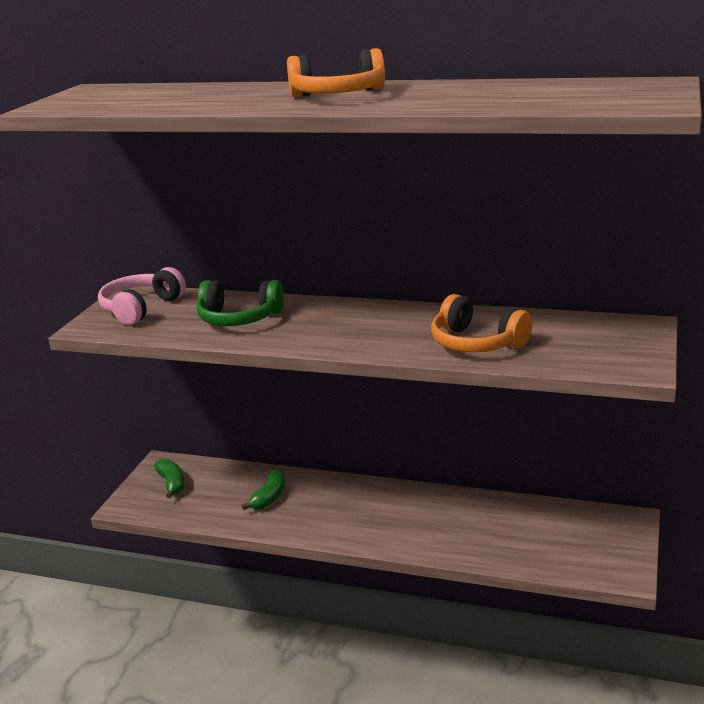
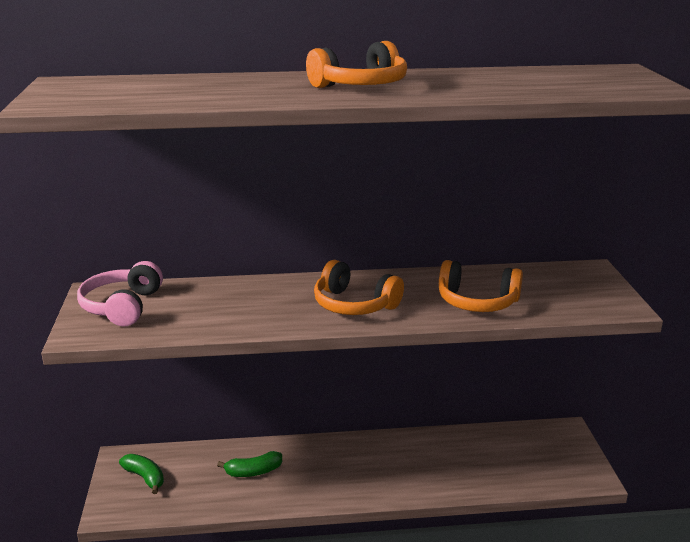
camera: 25 degrees left, 0 degrees up
(239, 318) = (237, 305): green headphones -> none
(269, 497) = (253, 472): green banana -> green banana turned 75 degrees clockwise
(347, 331) = (354, 305): none -> orange headphones

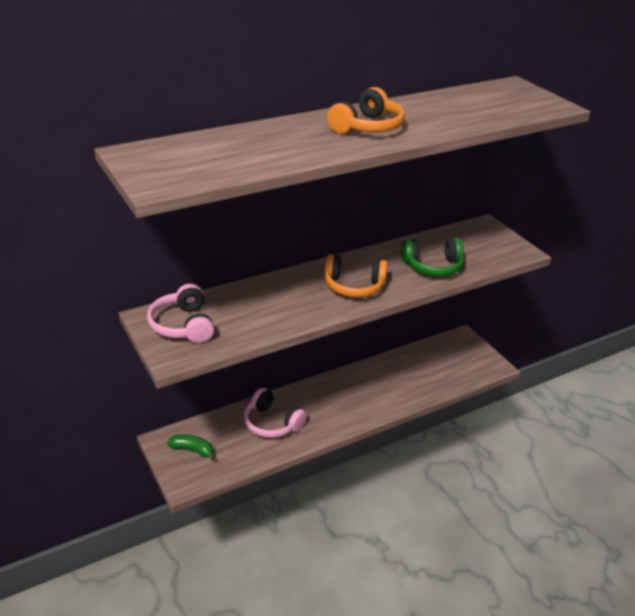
camera: 25 degrees left, 10 degrees up
(253, 472) = (272, 423): green banana -> pink headphones
(477, 302) = (433, 266): orange headphones -> green headphones

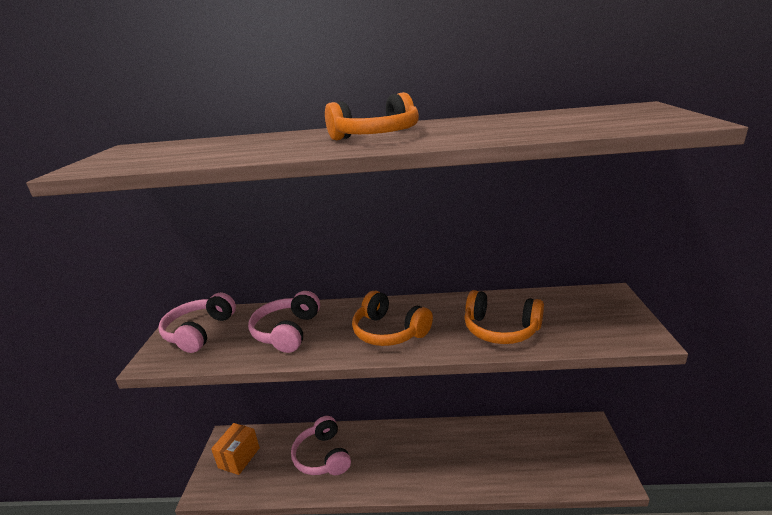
camera: 35 degrees right, 10 degrees down
(192, 450) = (239, 457): green banana -> orange box
(268, 305) = (287, 331): none -> pink headphones
(433, 266) = (501, 329): green headphones -> orange headphones

